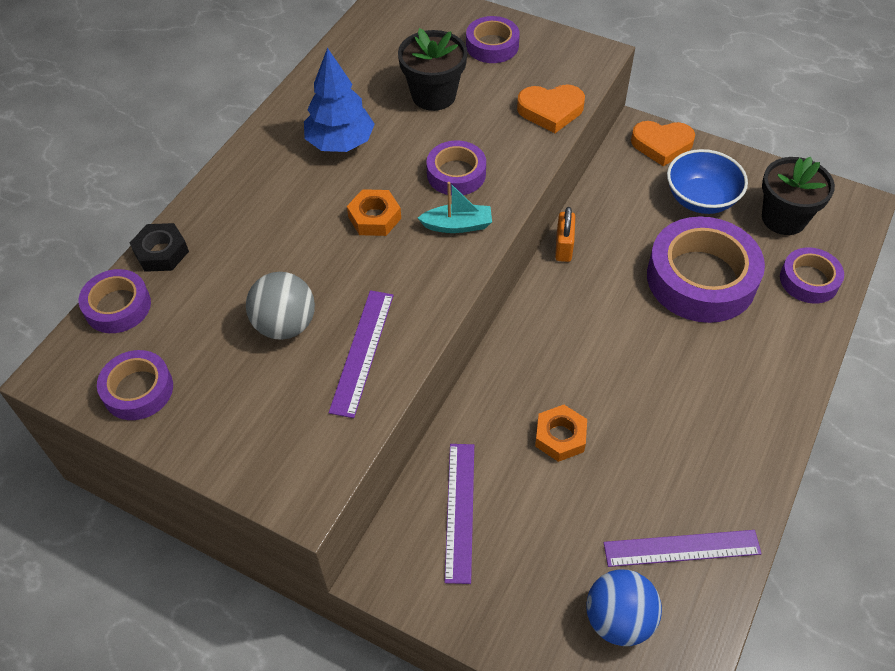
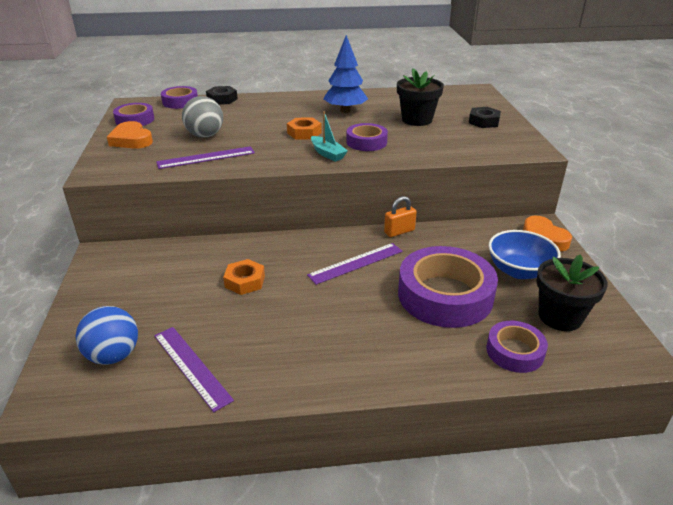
camera: 55 degrees right, 20 degrees down
(460, 511) = (160, 264): purple ruler -> purple ruler (356, 263)
(492, 45) = (483, 122): purple tape -> black nut
(550, 111) = (460, 151): orange heart -> orange heart (131, 140)

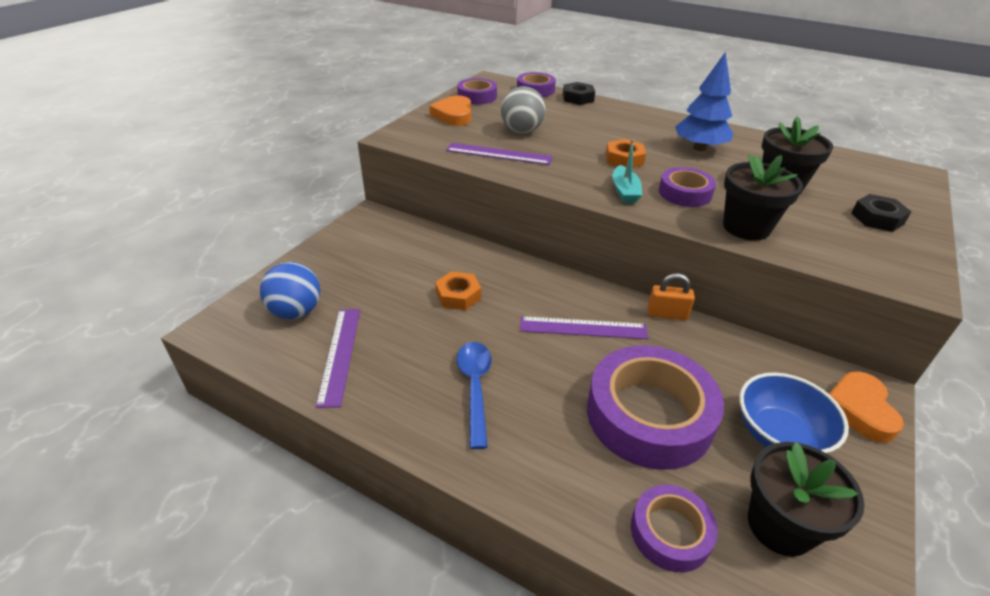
camera: 35 degrees right, 5 degrees up
(322, 335) = (475, 388): none -> blue spoon
(423, 151) = (746, 227): none -> black flower pot

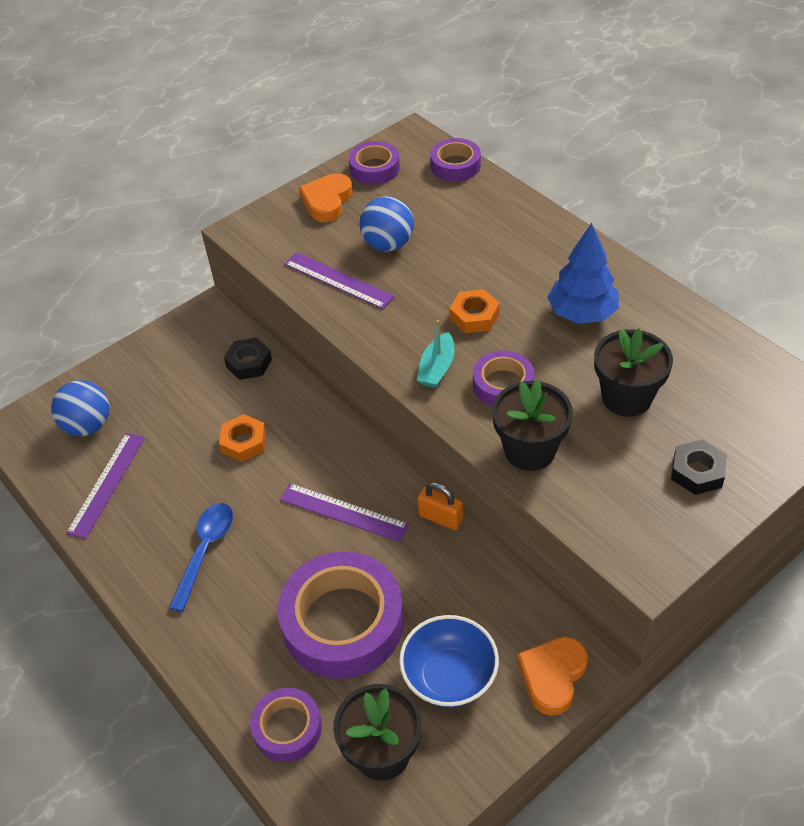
camera: 25 degrees right, 10 degrees up
(521, 131) = (388, 244): grey ball -> blue ball
(578, 98) = (498, 191): black nut -> black nut (249, 363)

